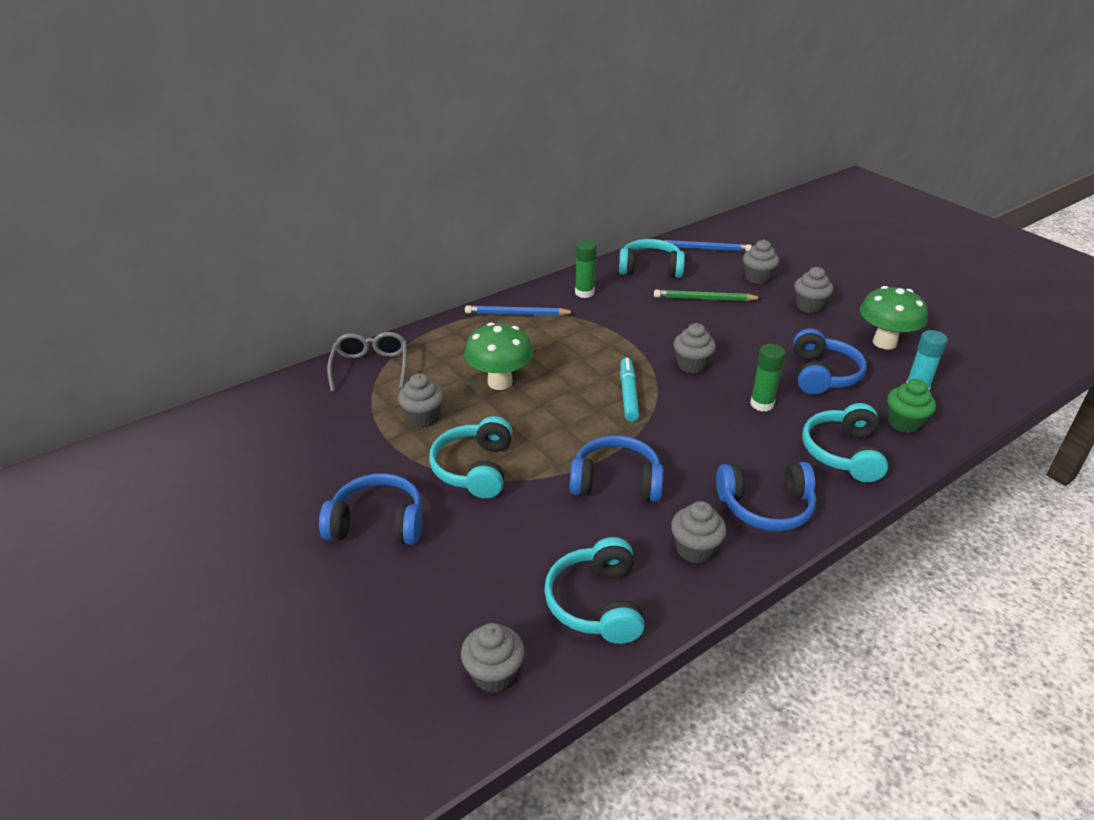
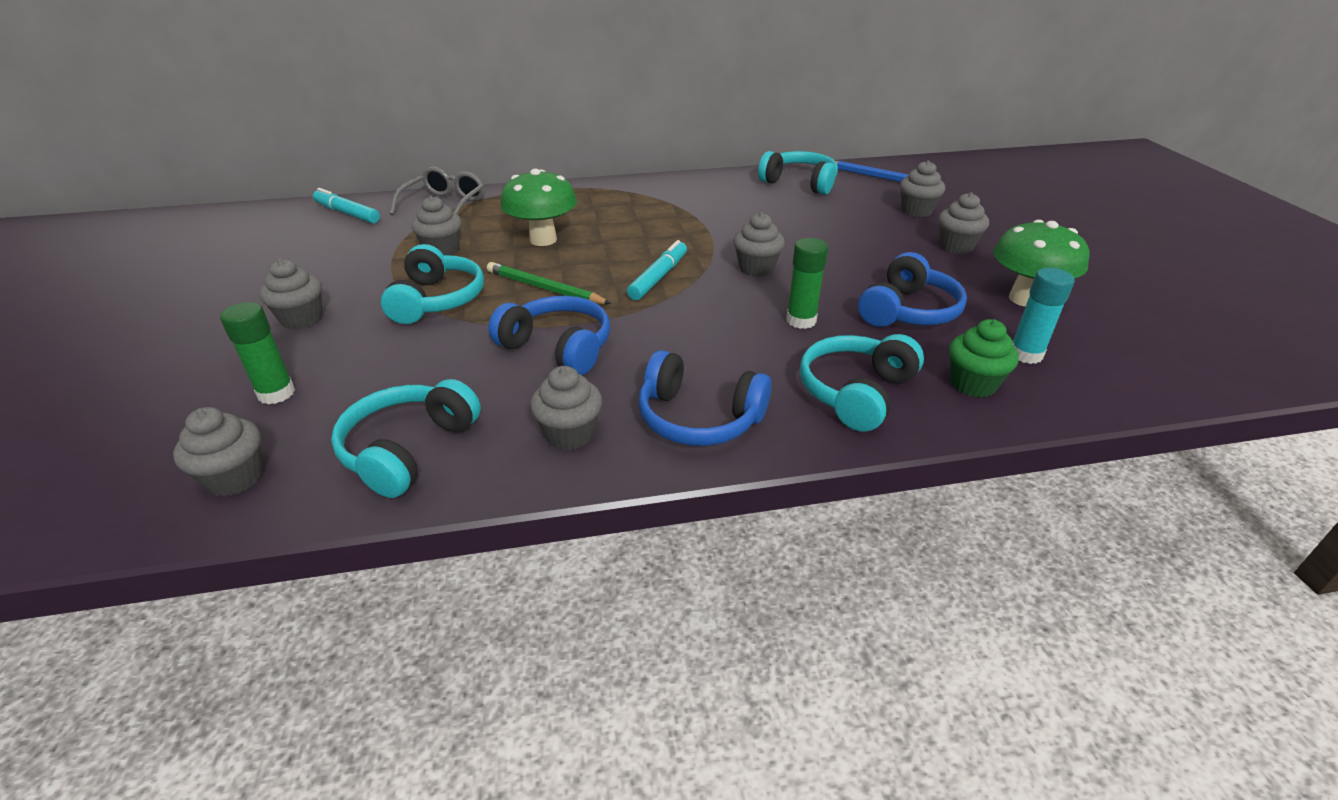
camera: 25 degrees right, 0 degrees up
(285, 401) = (347, 213): none -> turquoise marker
(377, 523) = (302, 319): blue headphones -> grey cupcake
(474, 468) = (437, 300): turquoise headphones -> turquoise headphones turned 150 degrees clockwise
(517, 314) = (622, 193): blue pencil -> none
(584, 293) = (708, 189): green glue stick -> green glue stick (276, 393)
(704, 299) = (833, 217): green pencil -> green pencil (544, 288)

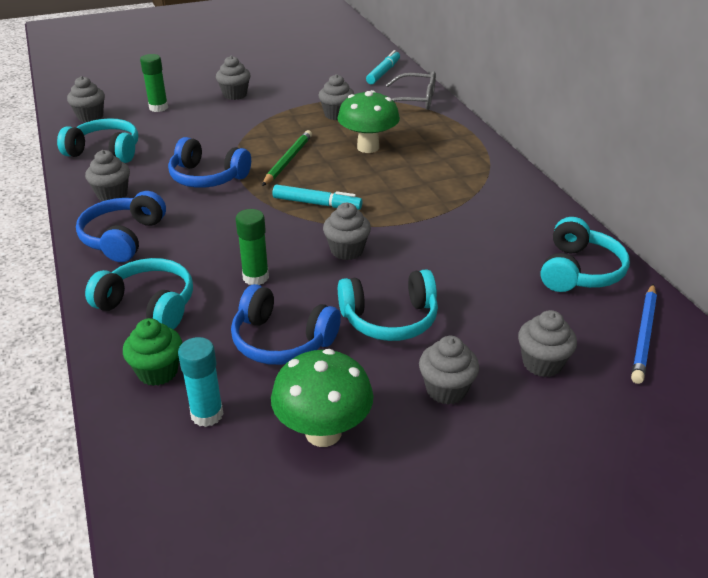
camera: 80 degrees right, 0 degrees up
(437, 300) = (264, 127): turquoise headphones -> turquoise headphones (389, 319)
(558, 347) = (207, 177): blue headphones -> blue headphones turned 90 degrees clockwise

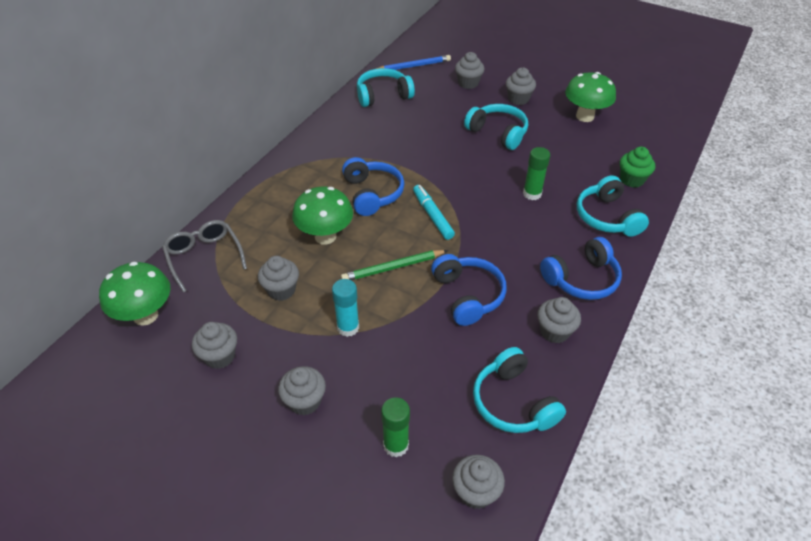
camera: 130 degrees left, 10 degrees up
(207, 414) = (625, 150): turquoise glue stick -> turquoise glue stick (348, 327)
(282, 341) = (559, 156): blue headphones -> blue headphones (372, 194)
(347, 250) = (464, 175): grey cupcake -> grey cupcake (220, 356)
(383, 73) = (145, 315): turquoise marker -> green mushroom

